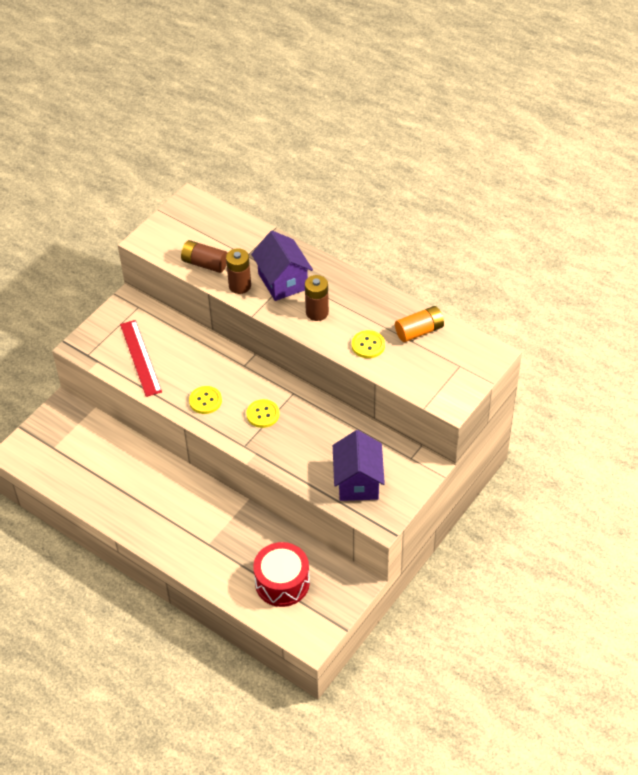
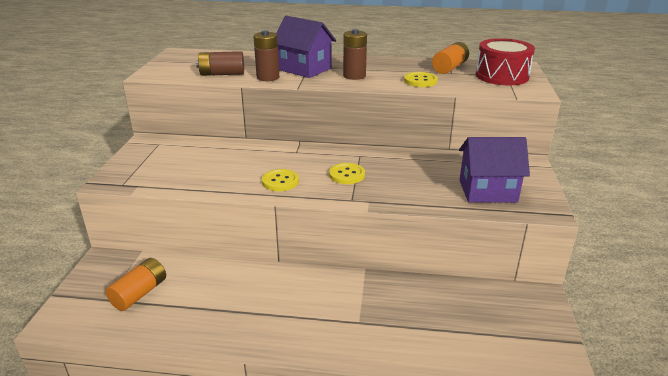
camera: 30 degrees left, 20 degrees down
(76, 451) = (139, 293): none -> orange battery
(140, 357) = (185, 172): red ruler -> none
(282, 582) = (471, 326): red drum -> red drum (502, 76)
(358, 482) = (487, 191): purple house -> purple house turned 60 degrees counterclockwise

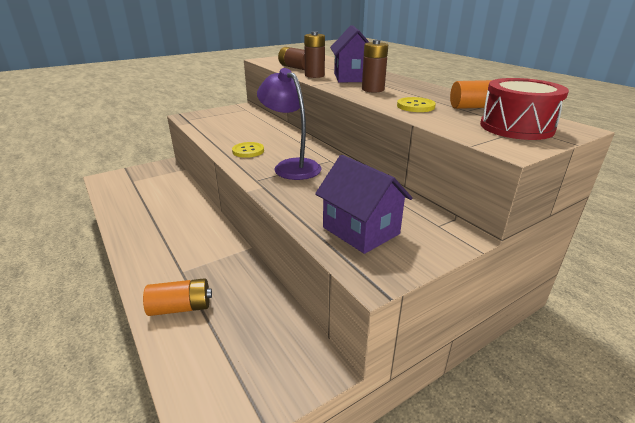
camera: 50 degrees right, 0 degrees up
(139, 293) = (144, 186): orange battery -> orange battery (181, 307)
(346, 175) = (291, 166): yellow button -> purple lamp

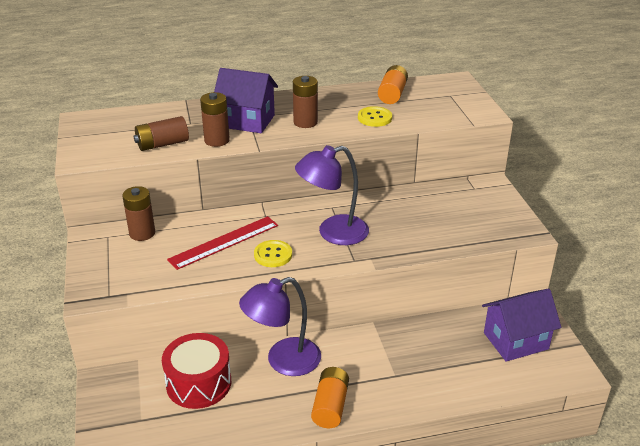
camera: 70 degrees left, 5 degrees up
(181, 307) = (450, 378): orange battery -> orange battery (330, 406)
(191, 215) = (283, 361): none -> purple lamp
(253, 115) = (142, 233): none -> brown battery
(255, 135) = (224, 242): none -> red ruler
(361, 230) = (469, 223): purple house -> purple house (515, 341)
(516, 127) = (446, 97): red drum -> red drum (198, 383)

